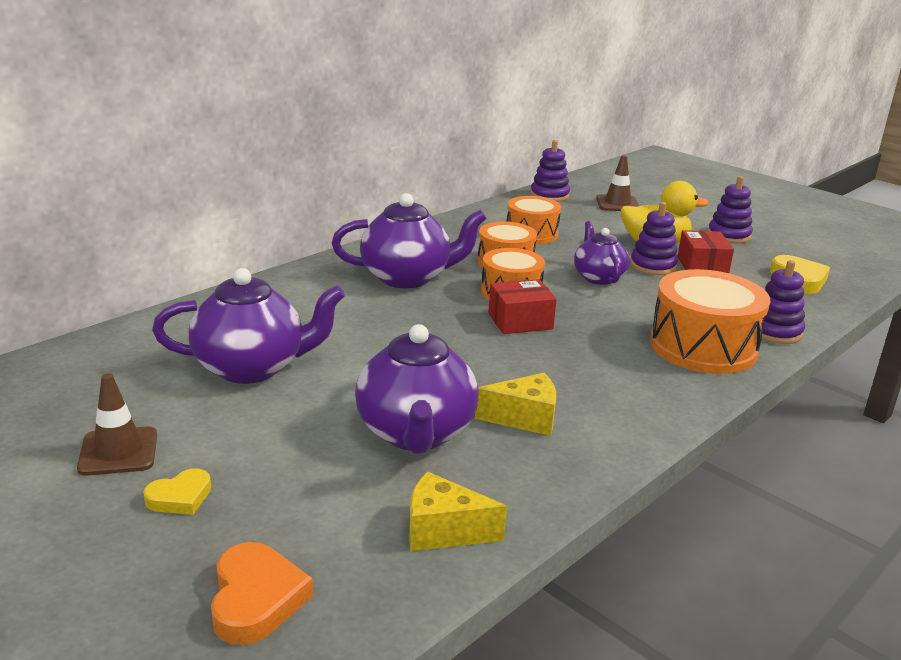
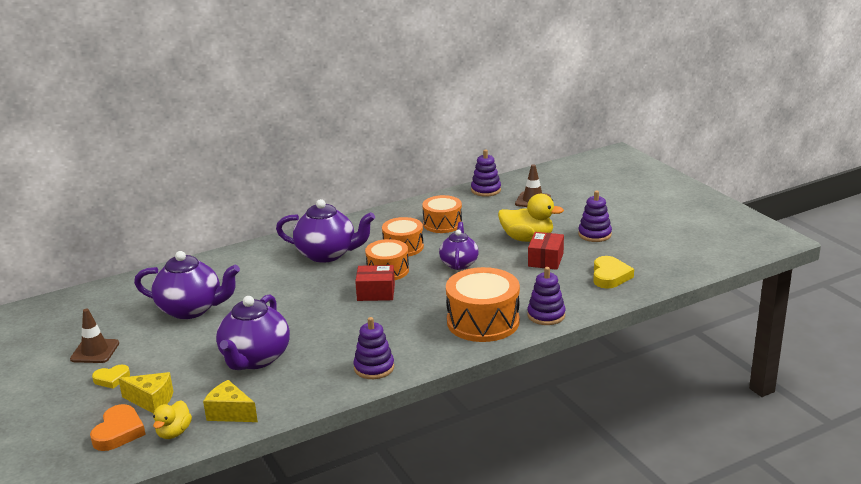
camera: 20 degrees right, 0 degrees up
(366, 584) = (174, 433): none -> yellow duck
(524, 418) = (324, 357): yellow cheese -> yellow cheese (151, 401)
(653, 266) = (508, 257): purple stacking toy -> purple stacking toy (374, 368)

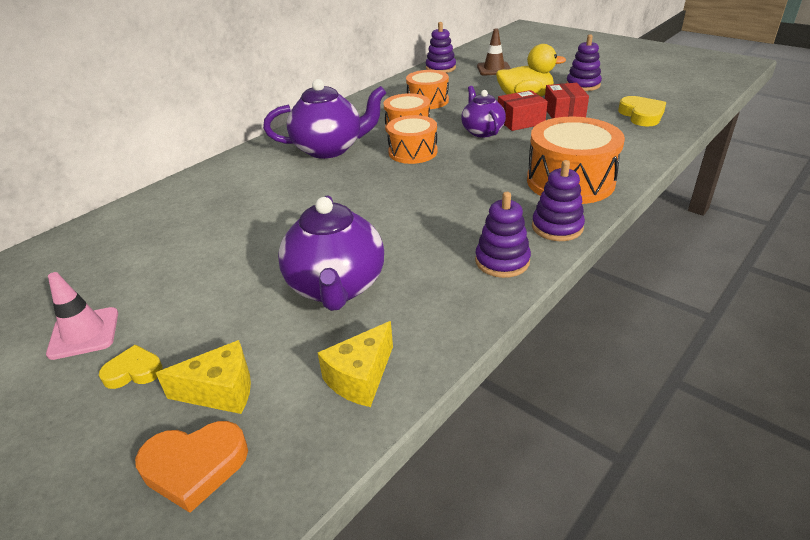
camera: 20 degrees left, 10 degrees up
(95, 351) = (84, 333): brown traffic cone -> pink traffic cone
(112, 379) = (134, 371): yellow heart -> yellow heart turned 150 degrees counterclockwise
(118, 432) = (195, 467): orange heart -> orange heart turned 90 degrees clockwise
(174, 433) = (293, 439): yellow duck -> none
(191, 309) = (201, 242): purple teapot -> none
(230, 413) = (360, 378): yellow cheese -> yellow cheese turned 60 degrees counterclockwise
(376, 292) = (421, 176): red box -> red box (520, 121)
(546, 315) = (627, 161): purple stacking toy -> purple stacking toy (557, 227)

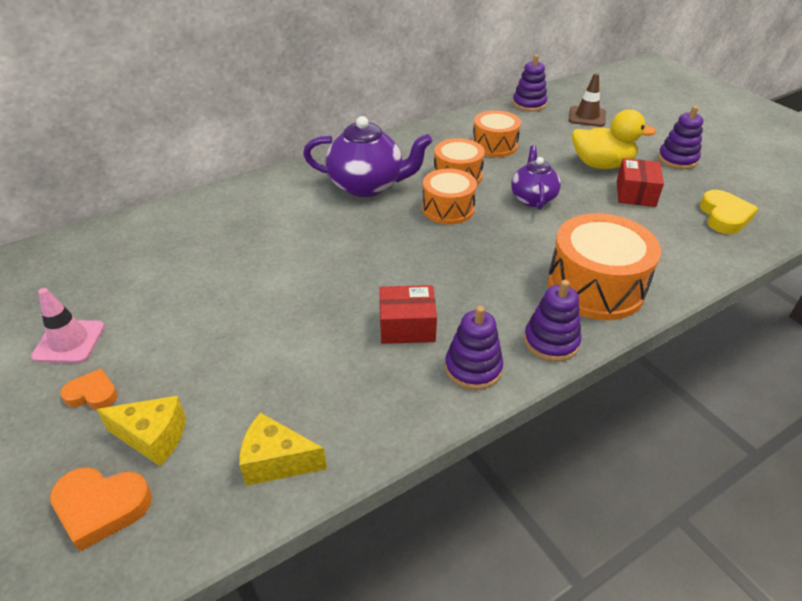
camera: 15 degrees right, 5 degrees up
(134, 371) = (92, 394): yellow heart -> orange heart
(336, 287) = (301, 353): purple teapot -> none
(360, 378) = (277, 461): yellow cheese -> yellow cheese turned 45 degrees clockwise
(520, 121) = (581, 194): red box -> red box (407, 326)

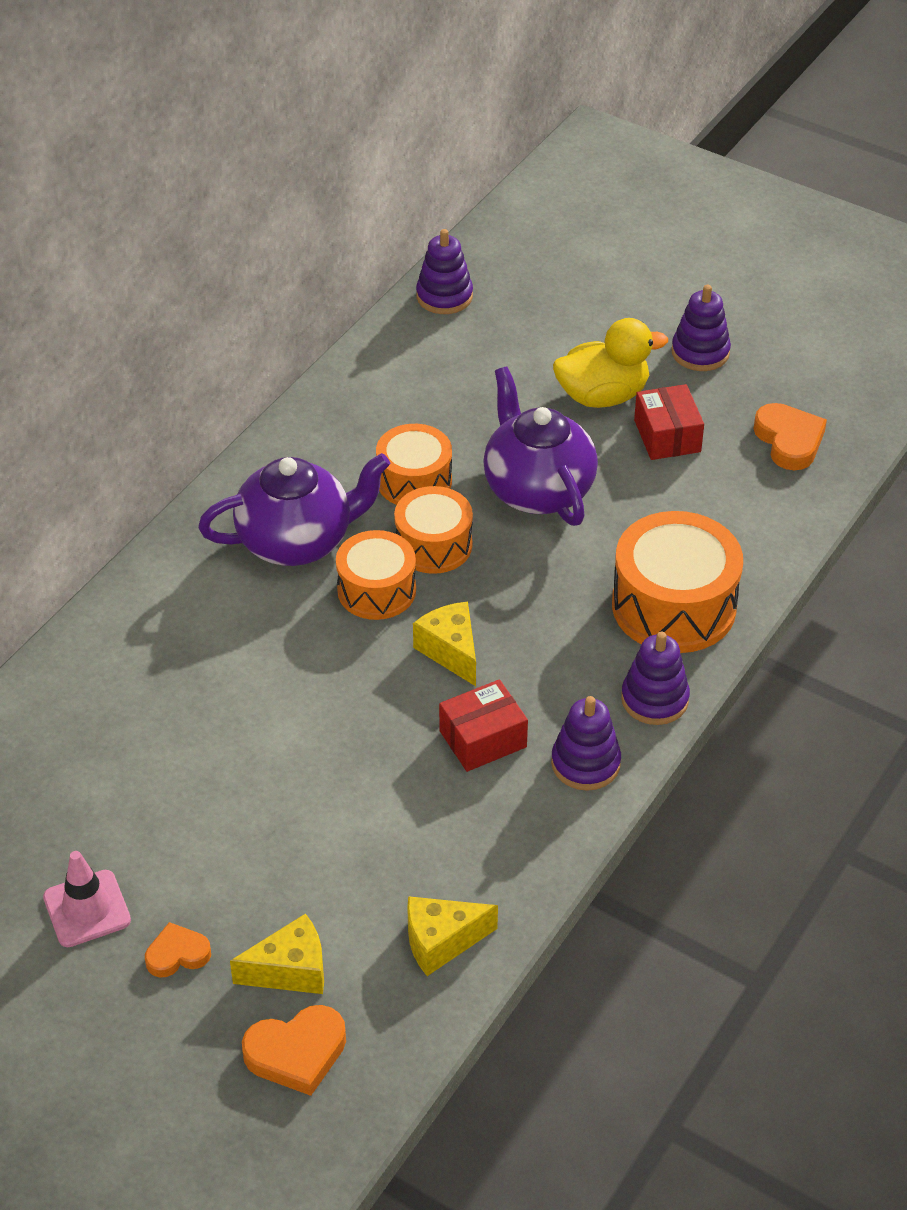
camera: 25 degrees left, 5 degrees up
(420, 267) = (451, 651): none -> yellow cheese
(494, 145) = (436, 404): orange drum -> orange drum (376, 590)
(532, 198) = (537, 489): purple teapot -> purple teapot, size x1.60
(587, 117) = (543, 300): brown traffic cone -> none
(724, 216) = (789, 441): yellow heart -> orange heart

